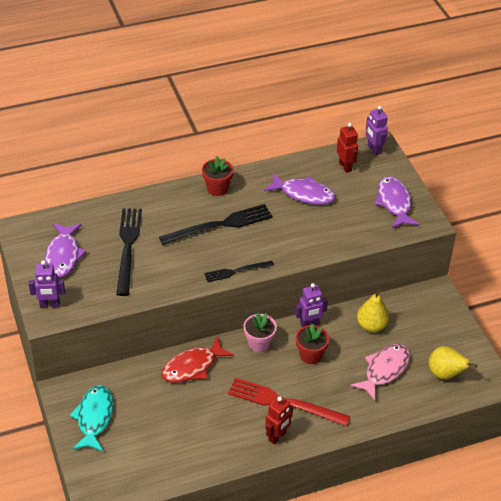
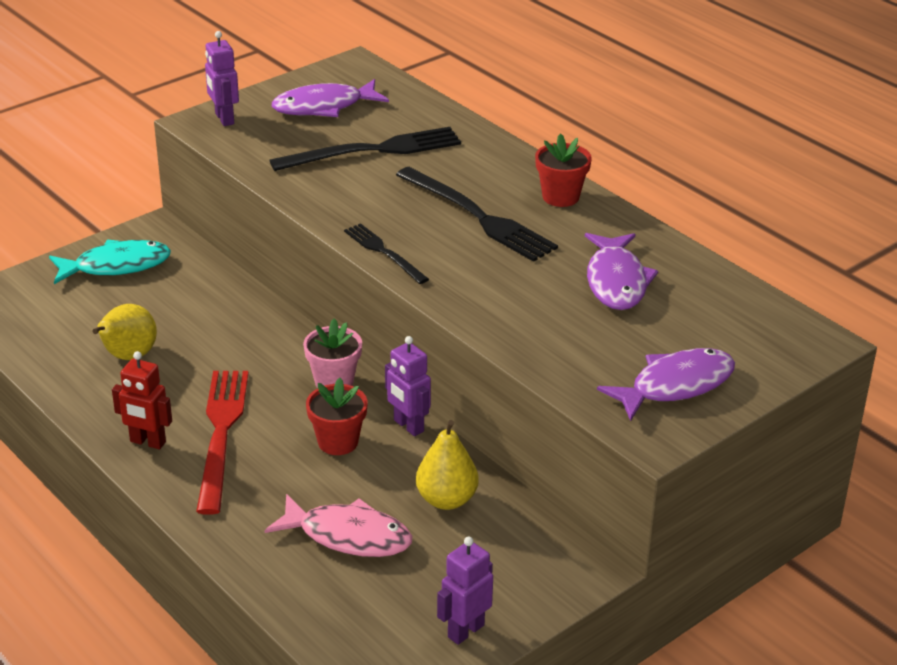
camera: 70 degrees right, 10 degrees down
(192, 366) = (252, 328): red fish -> none
(345, 166) = (726, 312): red robot -> none
(374, 149) = (803, 335): purple robot -> purple robot (465, 631)
(445, 374) = (378, 619): yellow pear -> yellow pear (128, 356)

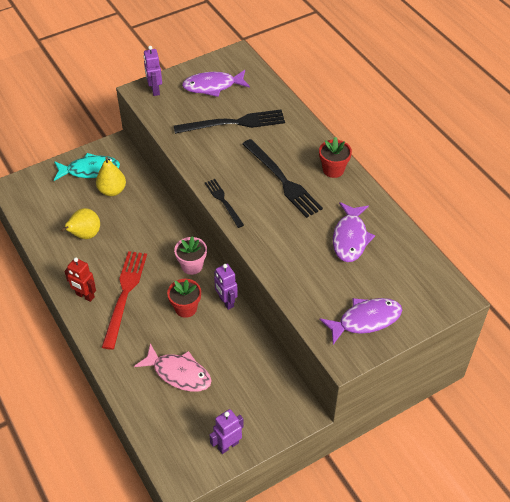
camera: 10 degrees right, 15 degrees up
(446, 499) = (236, 355): yellow pear -> yellow pear (112, 191)

